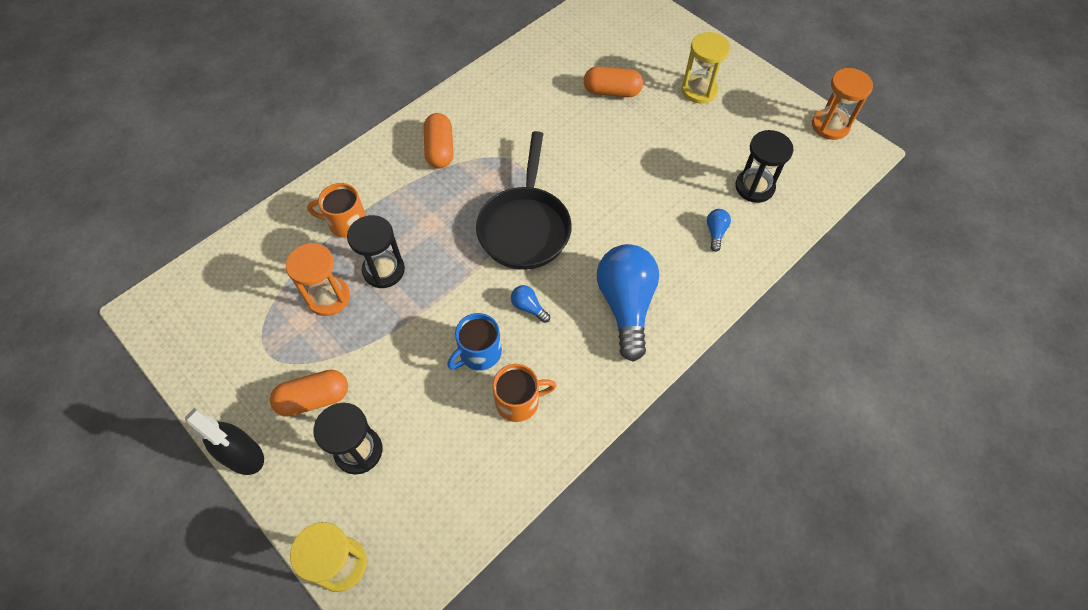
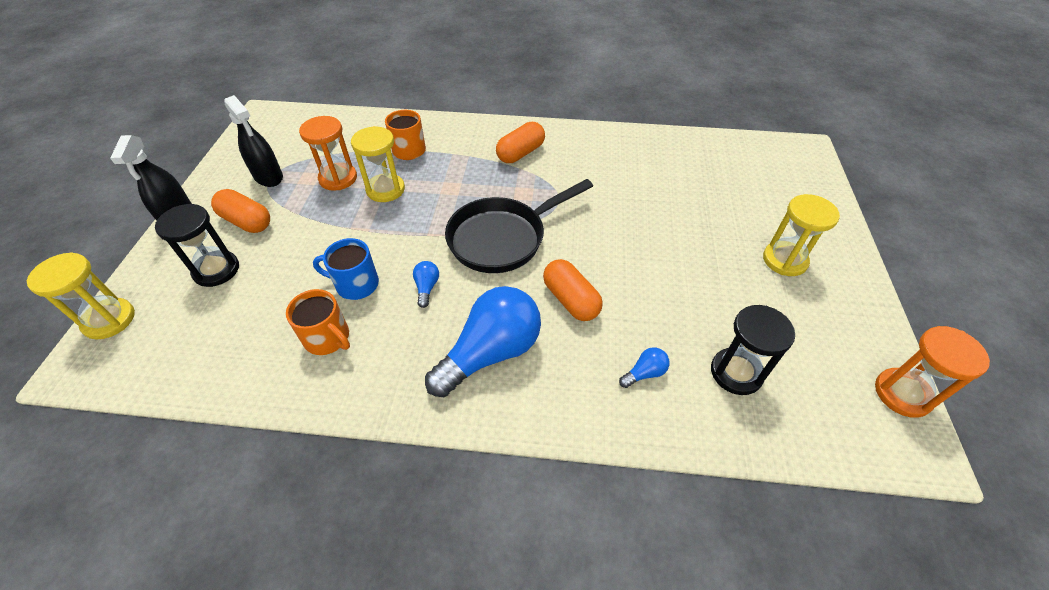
camera: 50 degrees right, 10 degrees down
(263, 352) = (268, 176): none -> black spray bottle
(384, 270) = (385, 190): black hourglass -> yellow hourglass
(612, 92) = (699, 207): orange capsule -> orange capsule (571, 300)

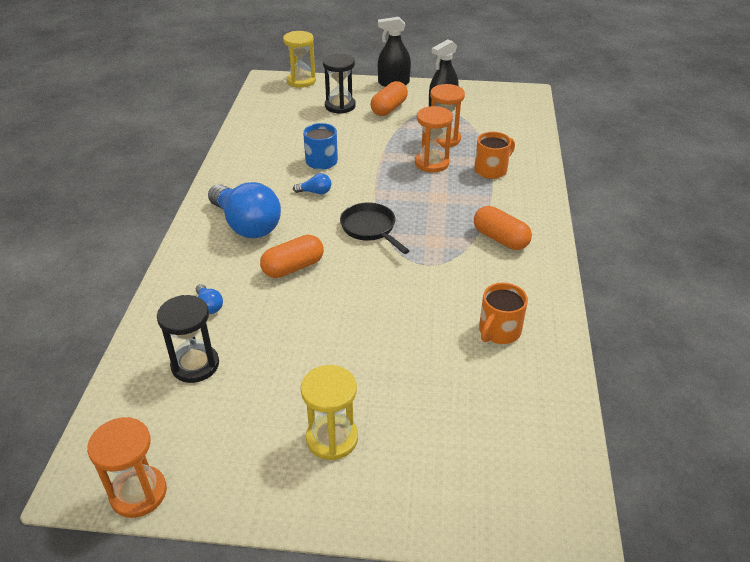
camera: 90 degrees right, 10 degrees down
(328, 338) = (274, 155): orange mug -> orange mug (499, 331)
(385, 190) = (431, 163): yellow hourglass -> orange hourglass
(502, 238) = (370, 228): black pan -> black pan, size x0.62

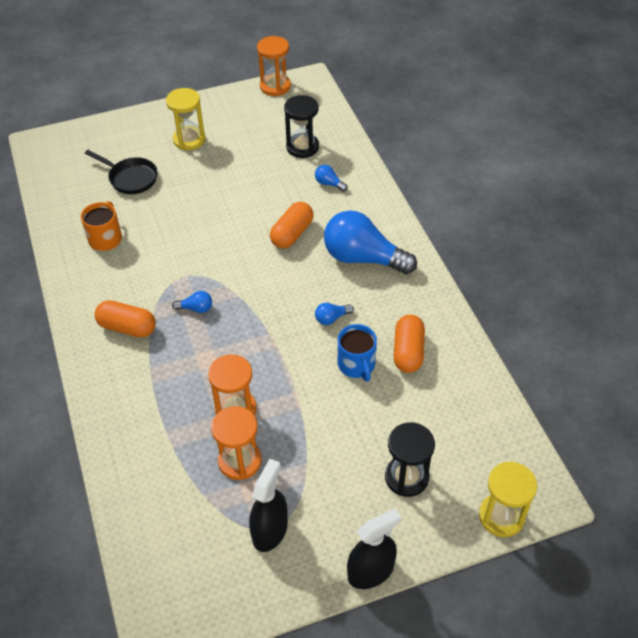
camera: 155 degrees right, 10 degrees up
(370, 228) = (252, 295): black pan -> black pan (131, 178)
(389, 108) = (340, 499): orange capsule -> orange capsule (408, 352)
(429, 234) = (196, 308): none -> blue light bulb
(491, 170) = (163, 424): orange mug -> none

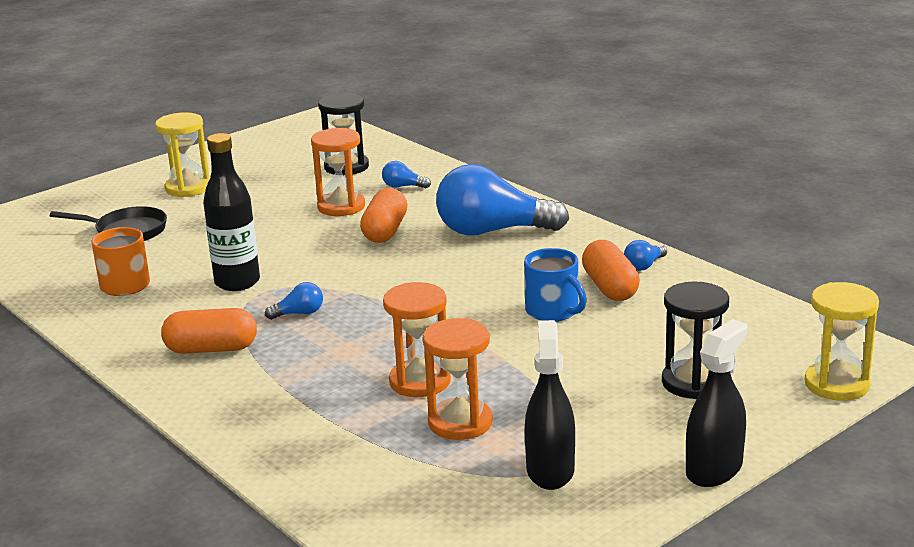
camera: 20 degrees left, 25 degrees down
(173, 260) = (237, 282): none -> black bottle
(275, 86) = (275, 131): orange hourglass -> orange hourglass (341, 207)
(331, 318) = (490, 283): blue light bulb -> blue light bulb (644, 266)

